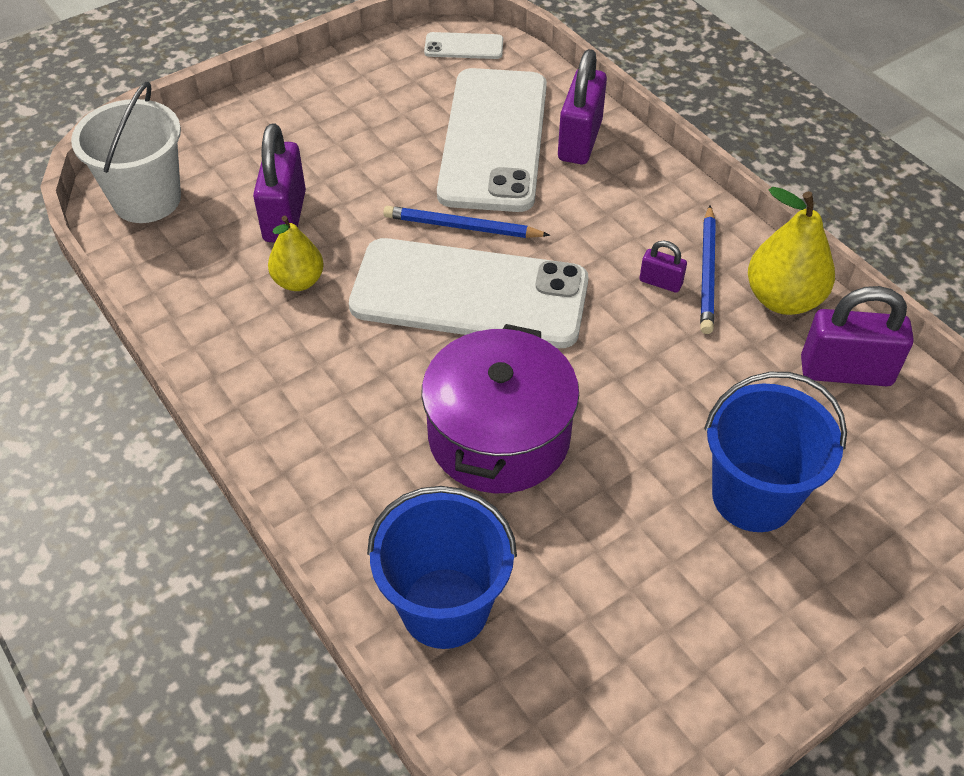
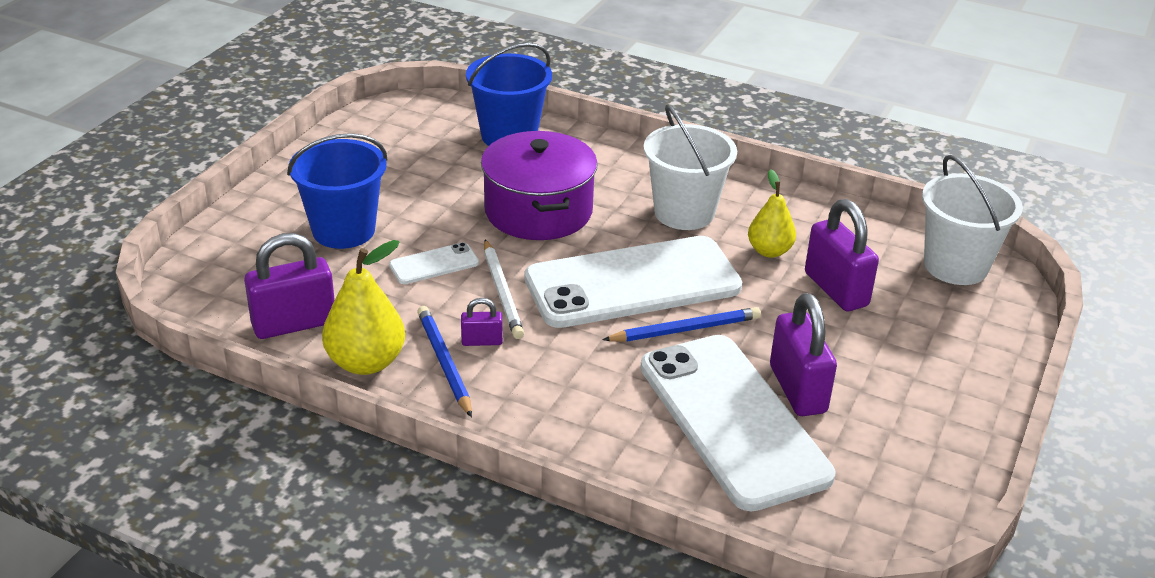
camera: 150 degrees right, 15 degrees down
(335, 366) = (684, 213): none -> white bucket
(464, 46) = (873, 525): white phone -> white phone (434, 264)
(580, 141) = (646, 450): purple padlock -> purple padlock (797, 389)
(609, 332) = (502, 292): none -> white pencil

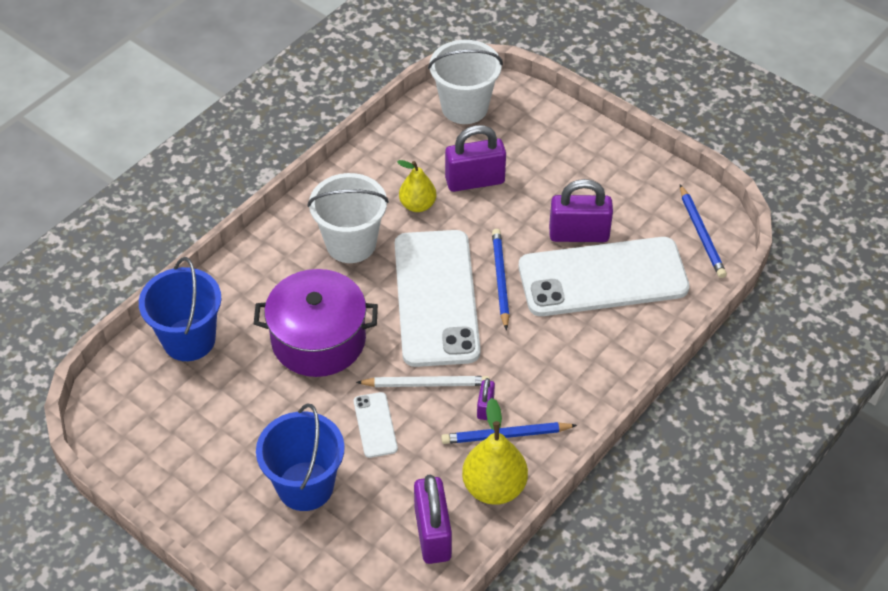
camera: 75 degrees left, 15 degrees up
(869, 516) = (701, 234): none -> blue pencil

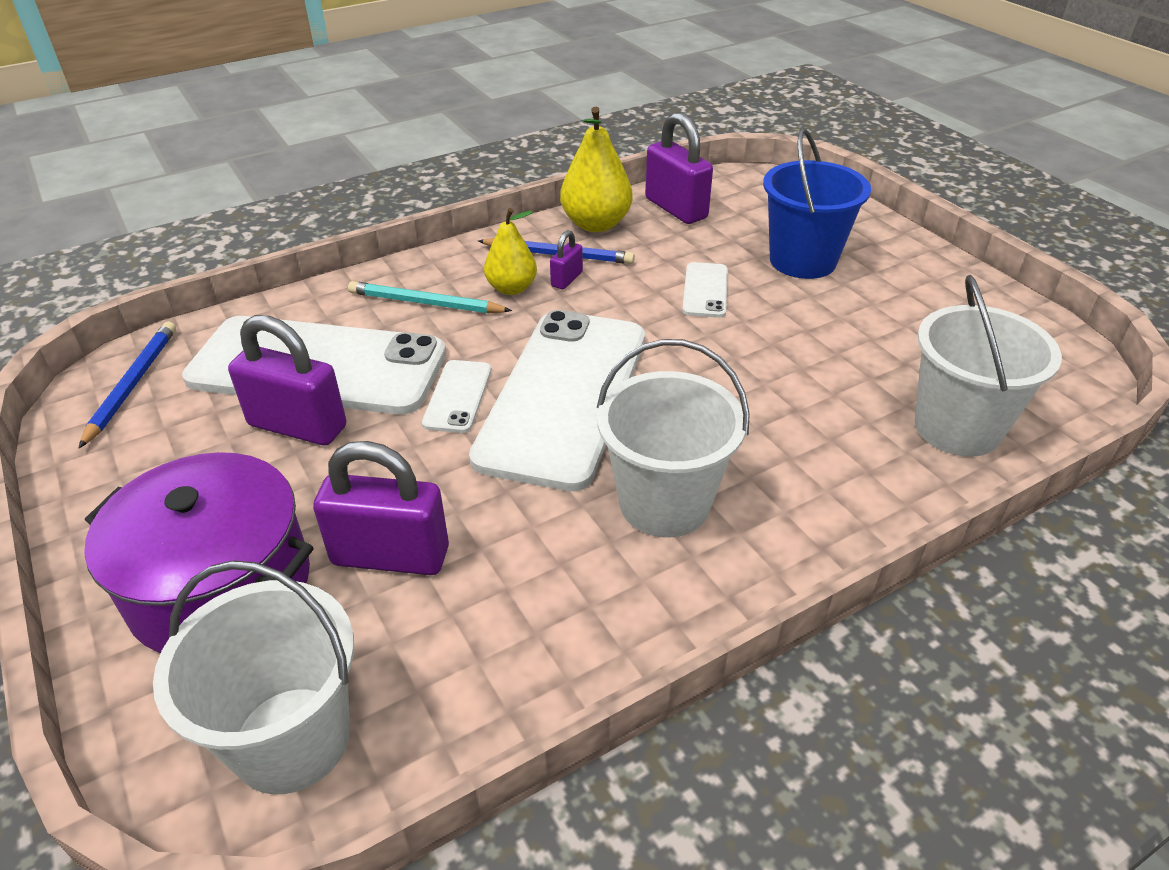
camera: 160 degrees left, 10 degrees down
(189, 339) = (957, 428): blue bucket -> white bucket
(318, 340) = (755, 385): purple pot -> purple pot (221, 586)
(417, 205) = (518, 539): yellow pear -> yellow pear (511, 288)
(426, 384) = (626, 312): white pencil -> none
(432, 534) = (676, 208): purple padlock -> purple padlock turned 45 degrees counterclockwise
(500, 279) = (458, 396): blue pencil -> white phone
(573, 352) = (426, 303): none -> turquoise pencil

